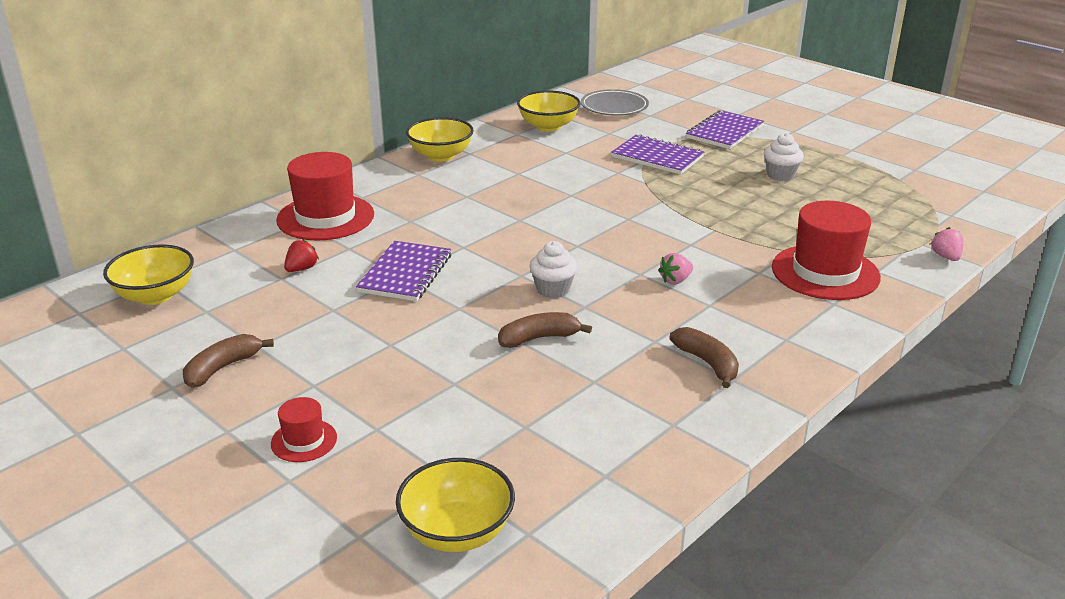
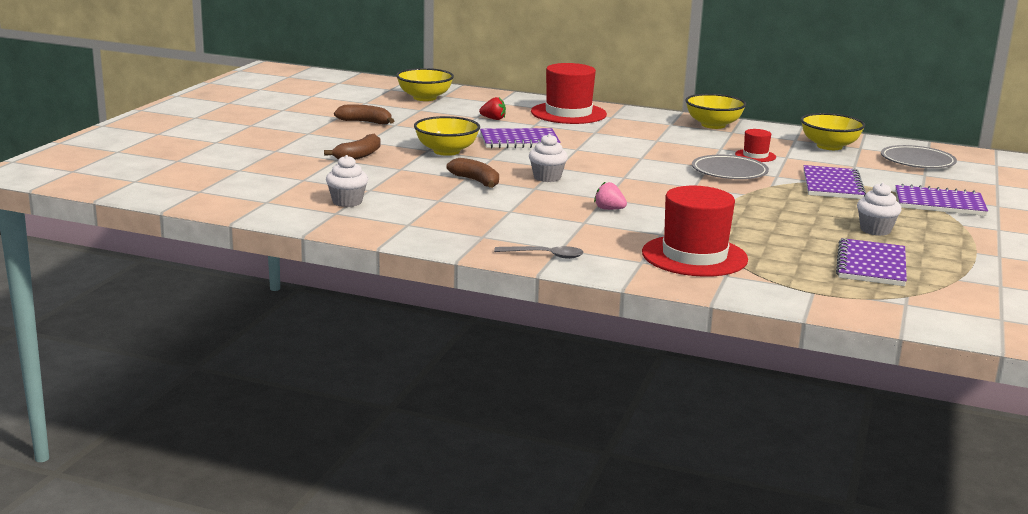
camera: 65 degrees right, 10 degrees down
(304, 441) = (312, 147): red hat -> red hat (755, 156)
(457, 532) = (256, 187): yellow bowl -> yellow bowl (446, 151)
(566, 456) = (347, 202): none -> white cupcake
(594, 190) = (729, 172): none -> grey plate
(707, 363) = (496, 227): brown banana -> brown banana (359, 156)
(805, 353) = (545, 255): none -> grey spoon
(864, 202) = (871, 265): none -> purple notebook
(946, 257) = (799, 302): pink strawberry -> none

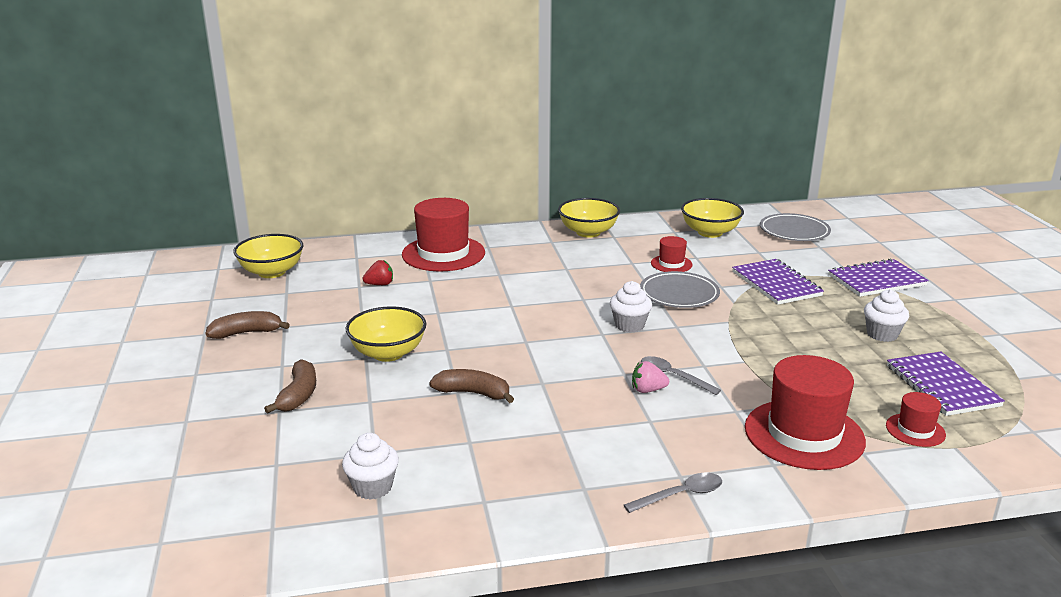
camera: 30 degrees left, 5 degrees up
(519, 141) = (443, 311): purple notebook -> none
(547, 177) = (535, 361): white cupcake -> white cupcake (629, 325)
(642, 208) = (673, 376): none -> grey spoon
(795, 277) = (915, 430): none -> red hat

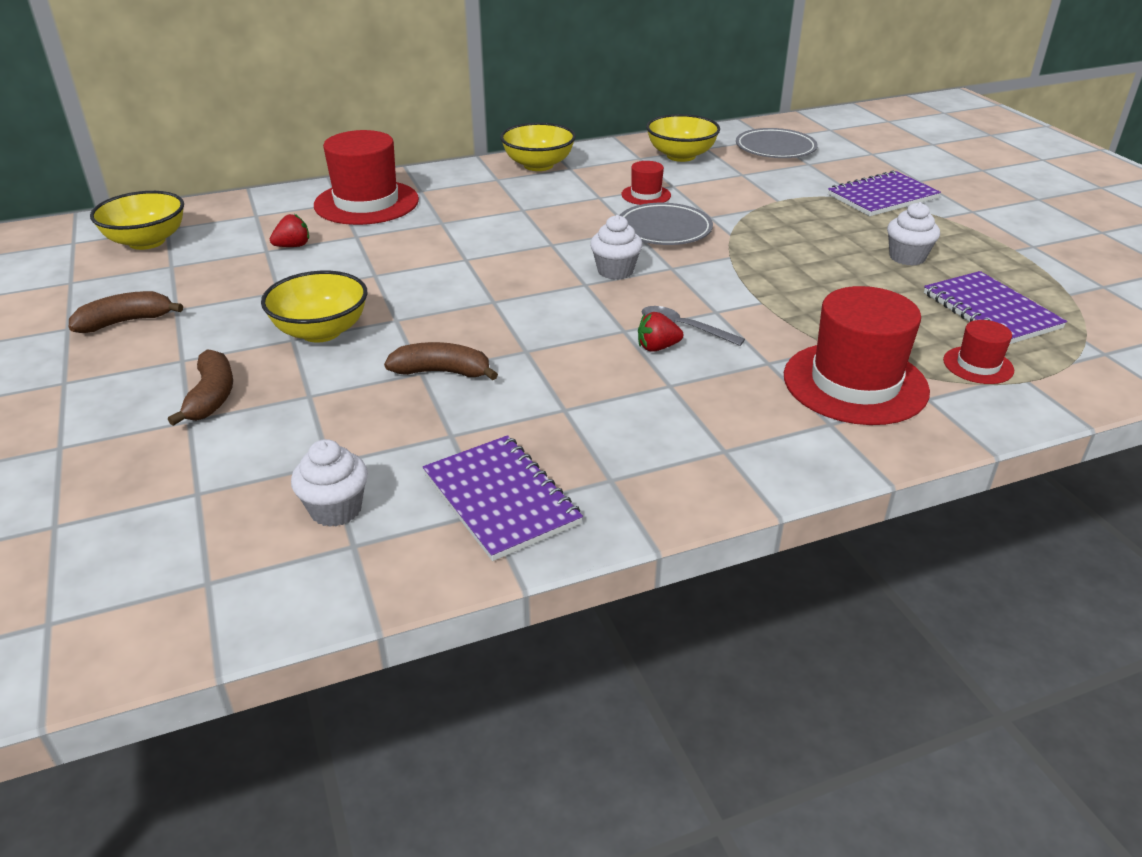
camera: 10 degrees left, 10 degrees up
(647, 390) = (657, 347): pink strawberry -> red strawberry
(680, 495) = (731, 474): grey spoon -> none
(776, 284) = (772, 209): purple notebook -> purple notebook (500, 499)

